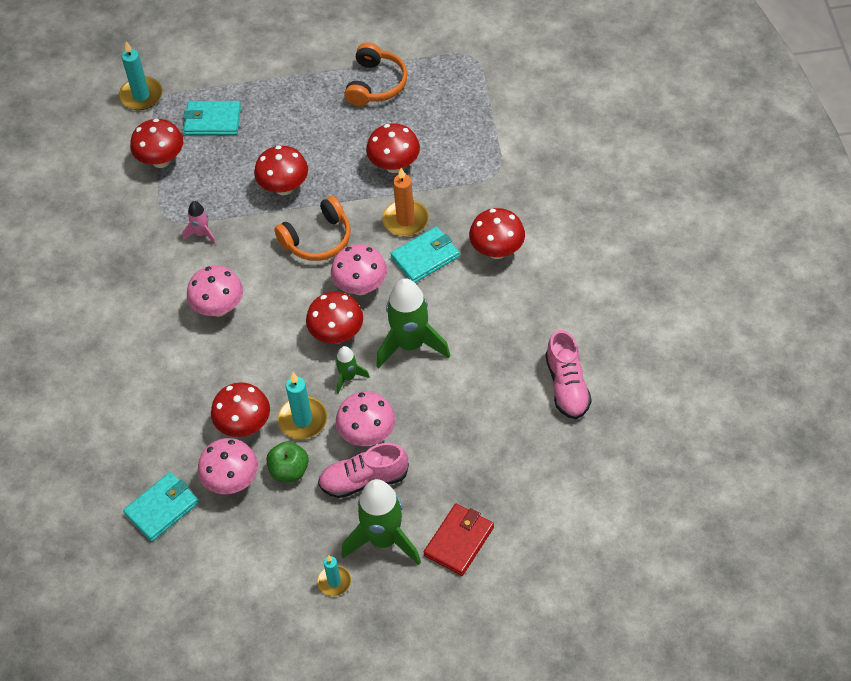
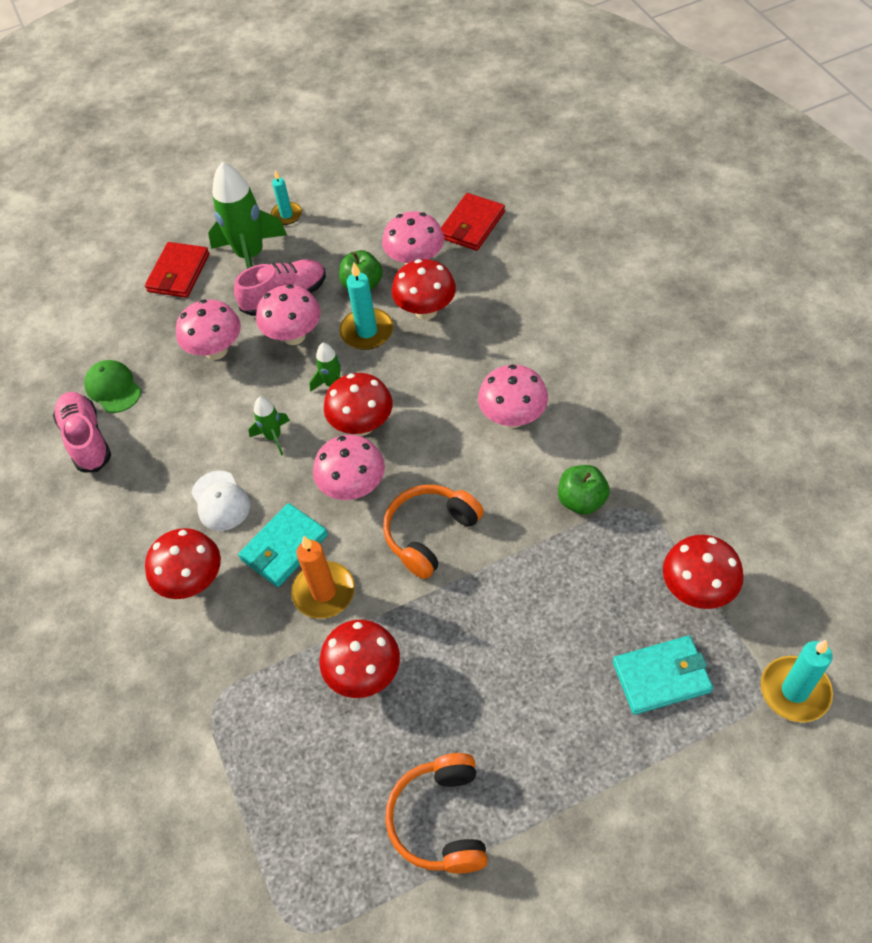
camera: 165 degrees right, 0 degrees up
(162, 508) = (472, 225): turquoise wallet -> red wallet
(202, 234) = (582, 500): pink rocket -> green apple
(284, 187) = (506, 595): red mushroom -> none
(410, 344) = (273, 437): green rocket -> green rocket, size x0.50
(440, 440) = (216, 350): none -> pink mushroom
(465, 304) = (220, 501): none -> white cap
(539, 429) = (113, 388): none -> green cap

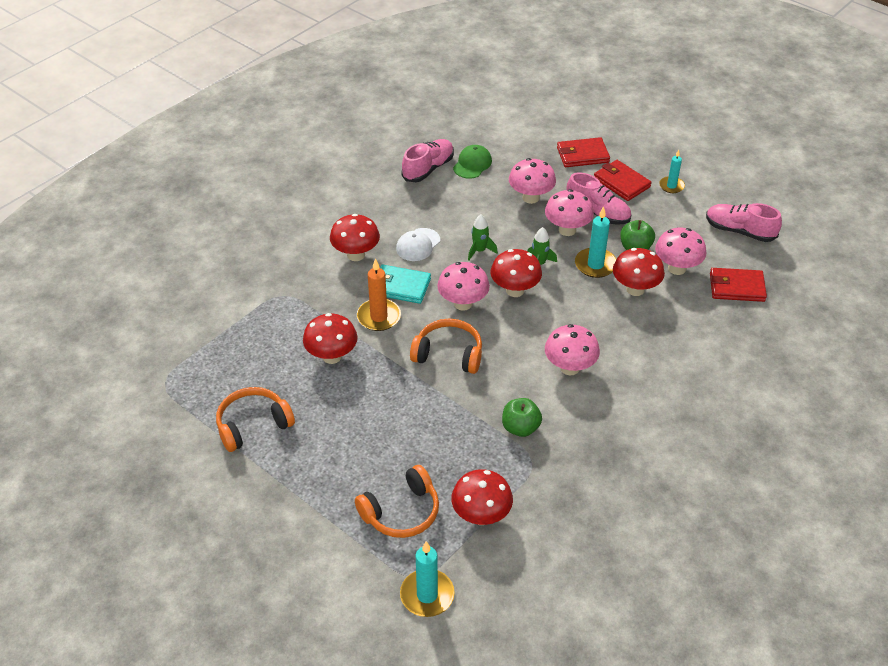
camera: 60 degrees right, 10 degrees down
(250, 256) = (621, 183): green rocket -> red wallet
(392, 188) = (739, 231): none -> pink shoe
(661, 676) = (401, 512): turquoise wallet -> orange headphones

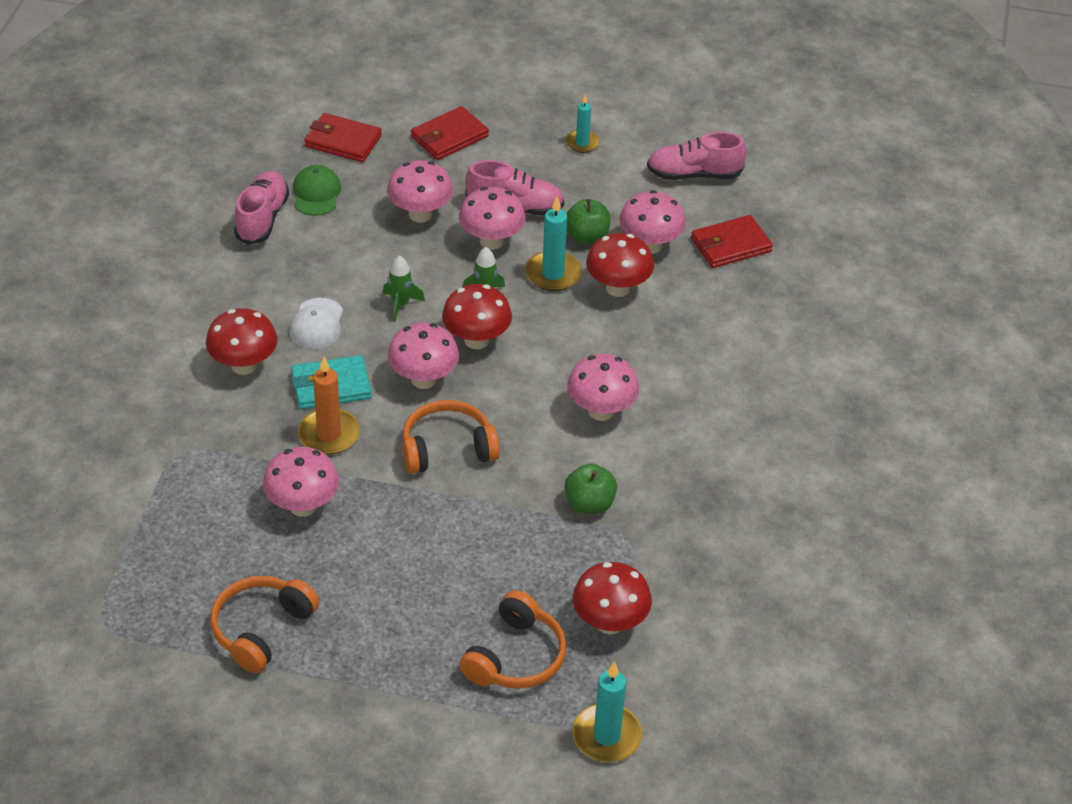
camera: 30 degrees left, 0 degrees up
(332, 356) = (303, 506): red mushroom -> pink mushroom
(621, 183) = (519, 158): red wallet -> red wallet (343, 141)

